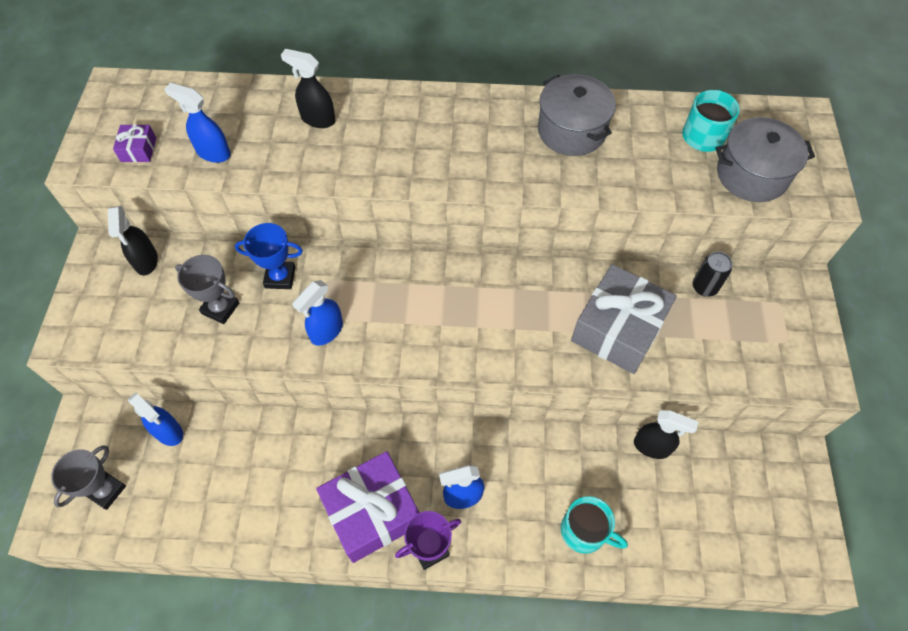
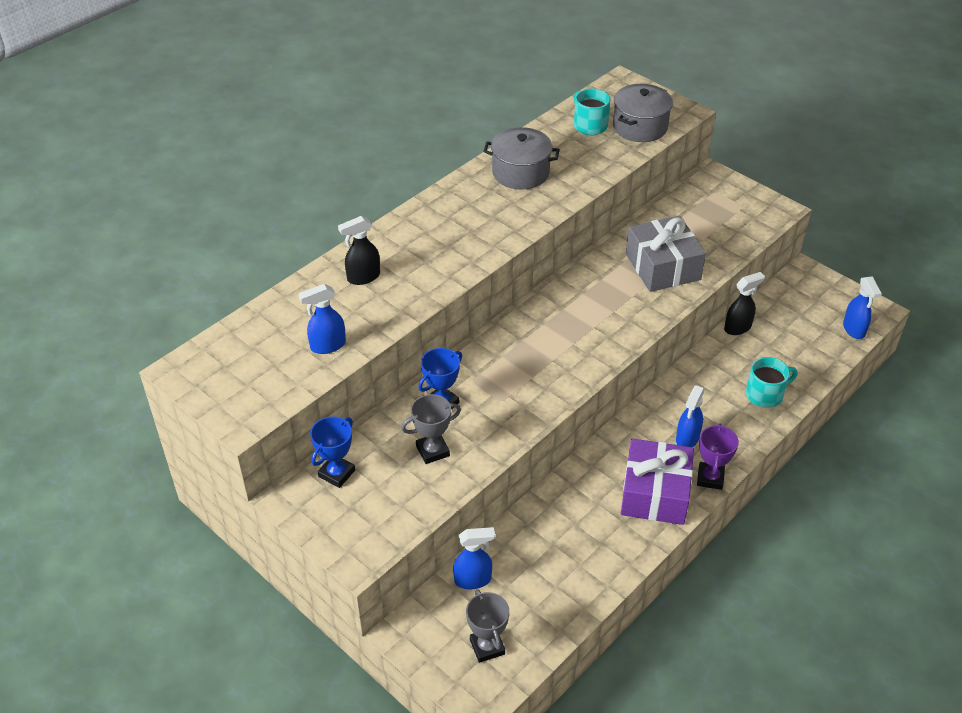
camera: 50 degrees left, 15 degrees down
(138, 149) = (271, 385): purple gift -> none
(146, 261) = (337, 473): black spray bottle -> blue trophy
(326, 331) = (517, 403): blue spray bottle -> blue spray bottle (854, 329)
(704, 287) = (672, 213): black can -> none

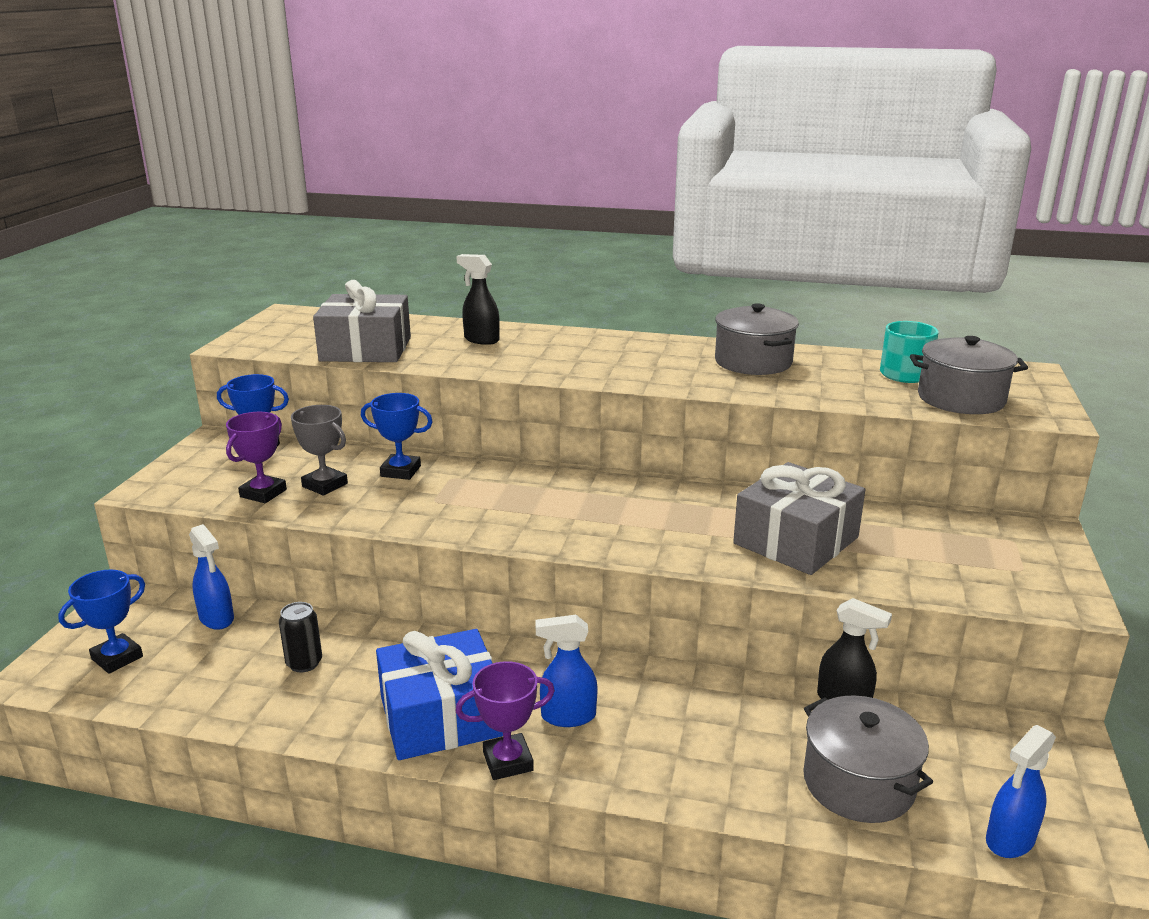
camera: 60 degrees right, 20 degrees down
(327, 346) = (366, 349): blue spray bottle -> grey gift
(419, 489) = (263, 493): none -> purple trophy
(487, 647) = (117, 658): grey trophy -> blue trophy
(560, 543) = (304, 663): none -> black can
(655, 493) = (441, 716): purple gift -> blue gift
(765, 394) = (734, 771): turquoise mug -> none
(796, 356) = (858, 783): none -> grey pot

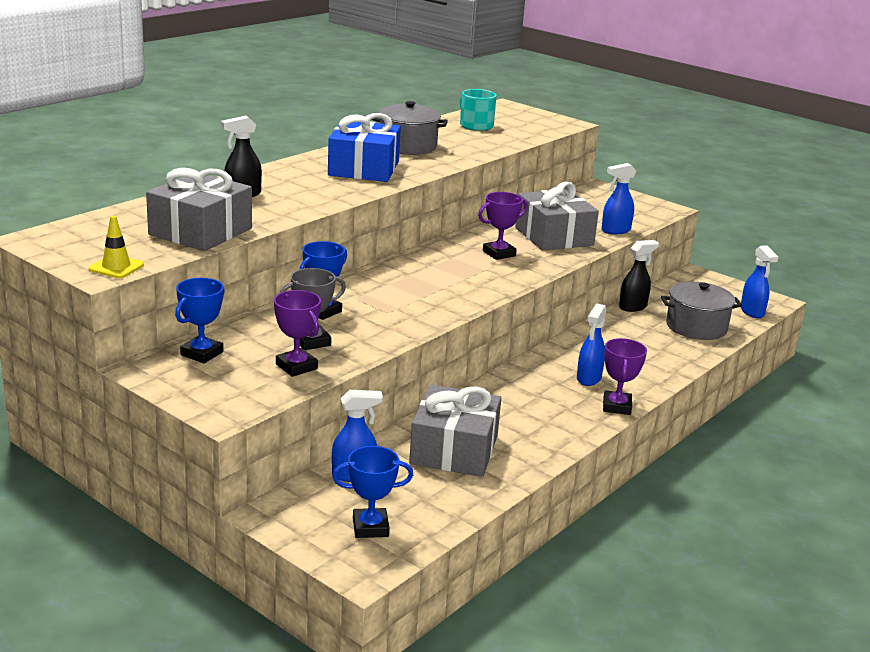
camera: 65 degrees left, 0 degrees up
(117, 658) = (370, 527): blue trophy -> blue trophy turned 75 degrees counterclockwise
(252, 346) = (116, 267): none -> yellow traffic cone
(304, 663) = (454, 449): black can -> grey gift
(441, 716) = (558, 416): blue gift -> blue gift (364, 168)
(680, 519) = (499, 253): none -> purple trophy
(896, 580) = (615, 230): none -> blue spray bottle
(961, 399) = (525, 128): grey pot -> none

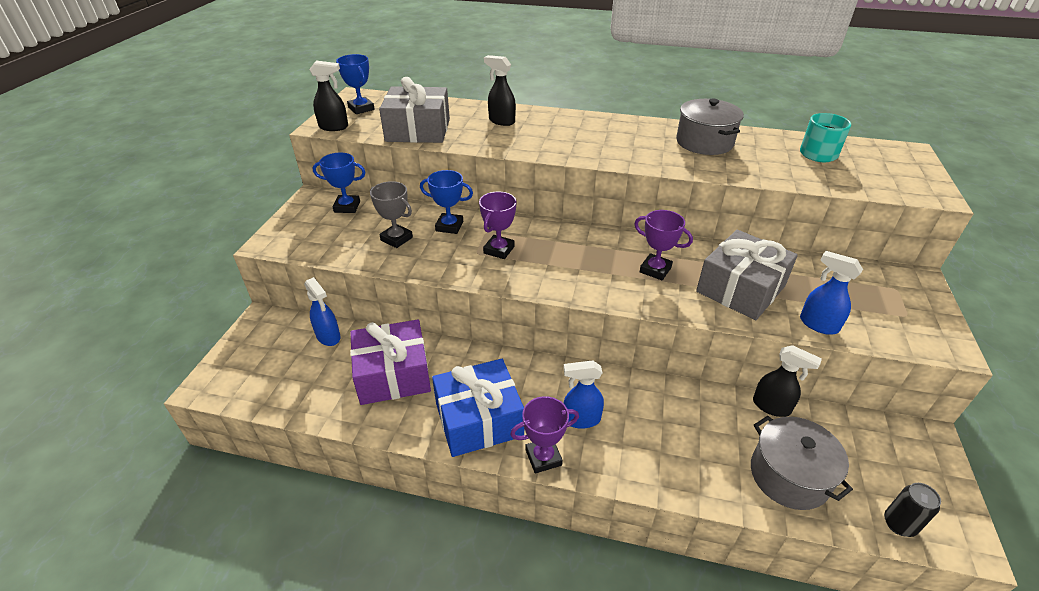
camera: 65 degrees right, 15 degrees up
(116, 267) = (334, 127): yellow traffic cone -> black spray bottle
(296, 367) = (353, 246): purple trophy -> purple trophy (499, 250)
(364, 168) = (620, 142): blue gift -> blue gift (479, 419)
(370, 527) = (262, 370): blue trophy -> blue trophy (361, 108)
(454, 449) = (393, 374): grey gift -> purple gift
(752, 312) = (899, 524): blue spray bottle -> black can

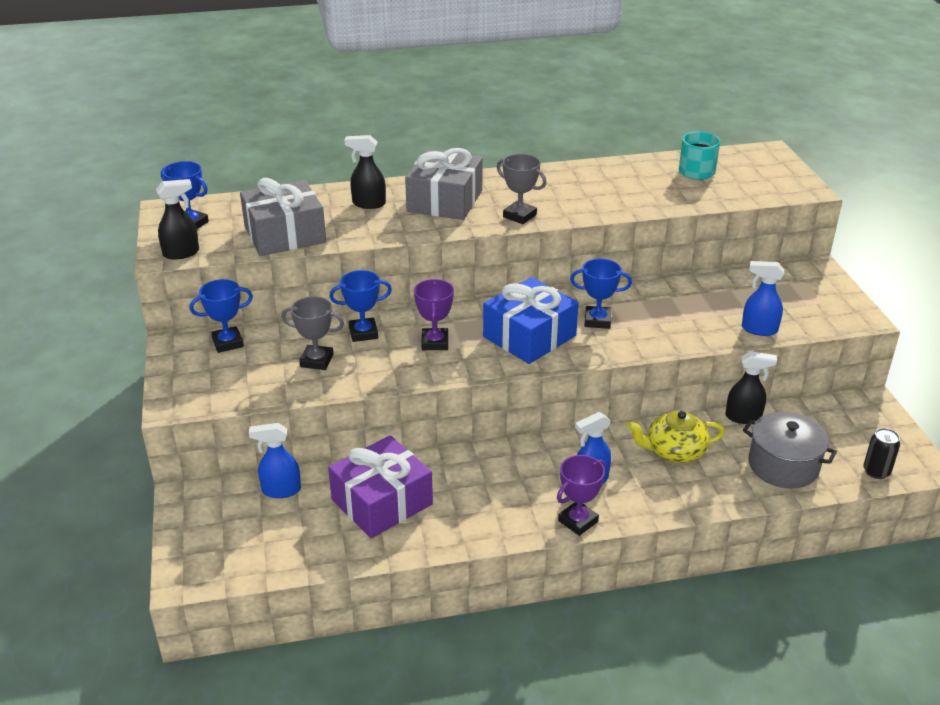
camera: 25 degrees left, 5 degrees down
(328, 337) = (280, 490): blue spray bottle -> blue spray bottle turned 150 degrees clockwise
(479, 419) = (498, 511): blue gift -> blue gift (529, 336)
(619, 156) = (519, 216): none -> grey trophy
(655, 270) = (597, 320): purple trophy -> blue trophy
(680, 418) = (674, 451): none -> yellow teapot
(704, 142) = (589, 182): grey pot -> none
(740, 289) = (681, 317): grey gift -> grey gift (444, 201)

